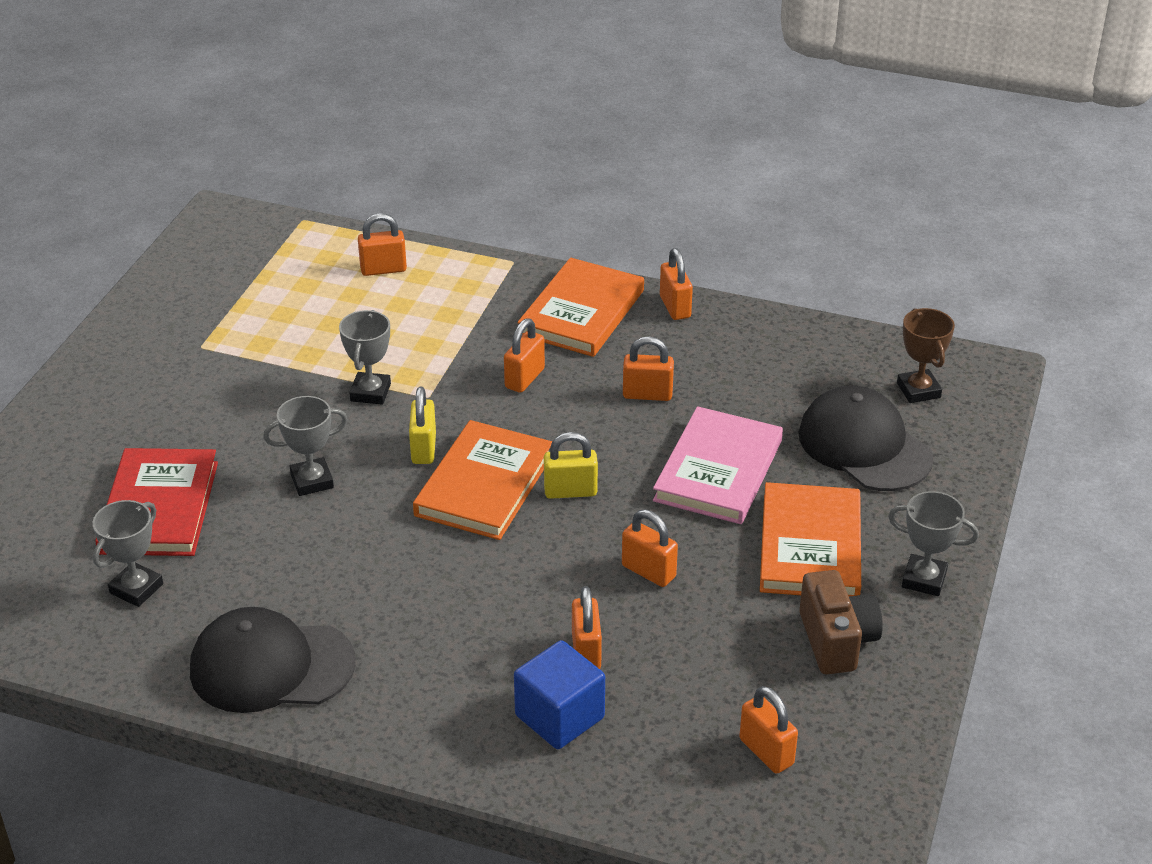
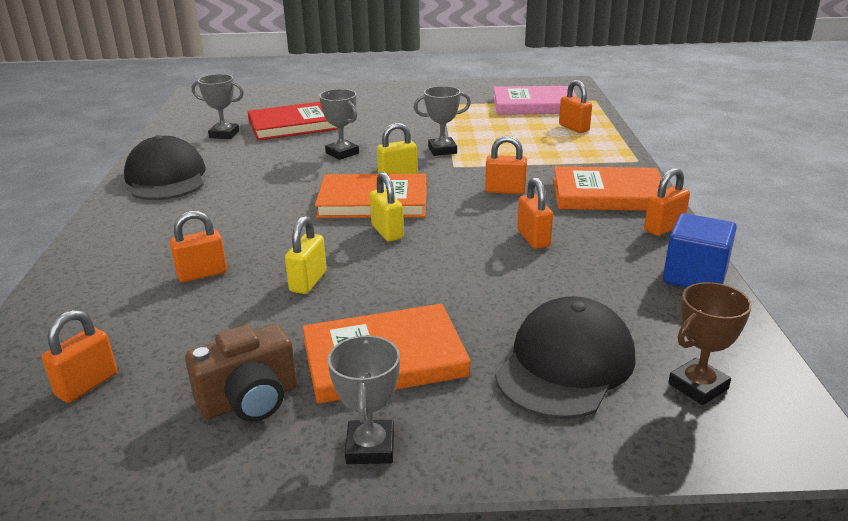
camera: 70 degrees right, 10 degrees down
(559, 716) = (127, 277): blue cube -> blue cube (694, 276)
(648, 571) = (308, 282): orange padlock -> yellow padlock
(718, 470) = (460, 289): pink book -> pink book (534, 105)

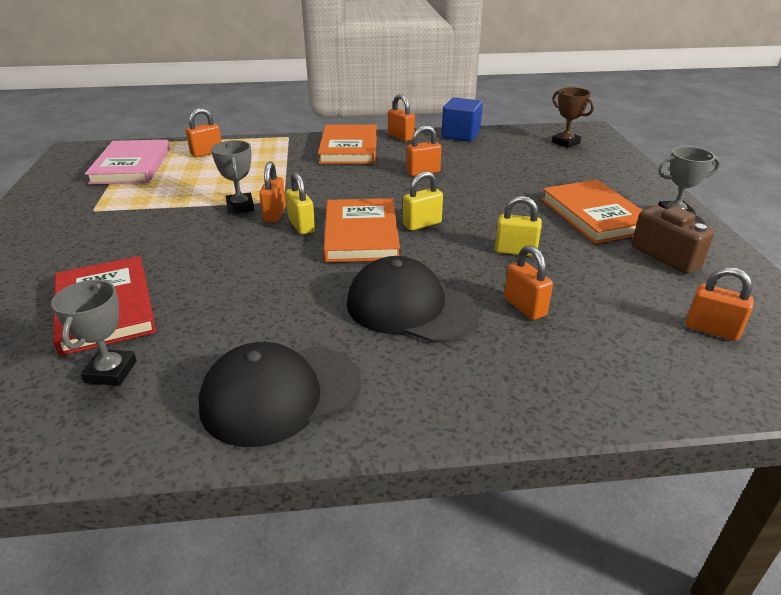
camera: 95 degrees left, 5 degrees up
(342, 153) = (229, 261): grey trophy -> none
(505, 191) = (340, 180): orange padlock -> orange padlock (275, 214)
(565, 365) = (567, 168): black cap -> black cap (410, 307)

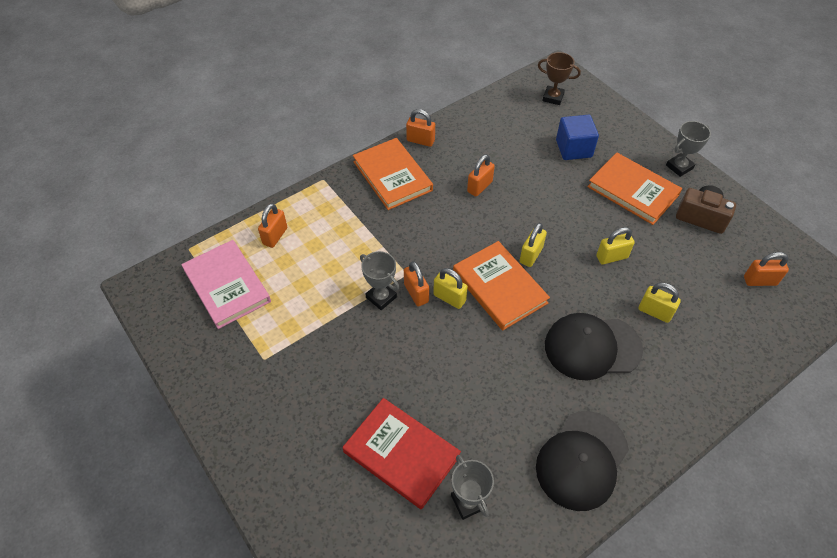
camera: 30 degrees left, 20 degrees up
(460, 135) = (466, 117): blue cube -> blue cube (573, 148)
(524, 307) = (654, 312): orange padlock -> yellow padlock

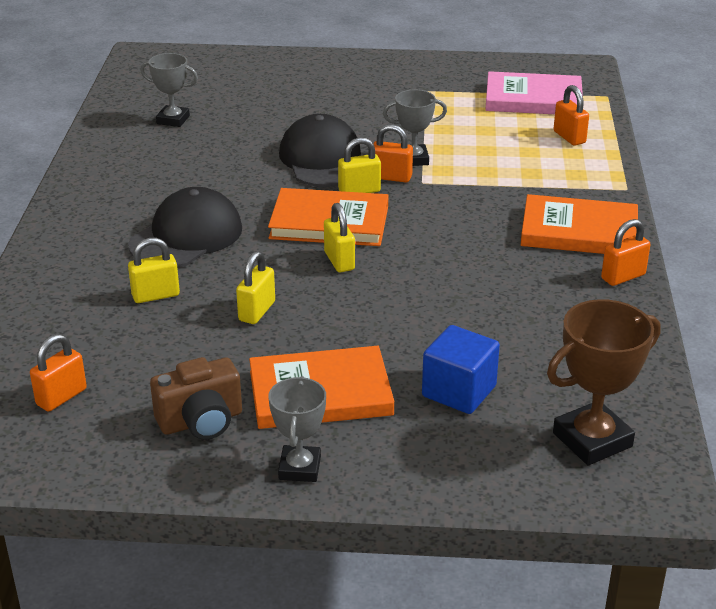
camera: 130 degrees right, 20 degrees down
(401, 454) = (252, 111): red book -> none
(479, 187) = (485, 279): orange padlock -> none
(553, 97) = (592, 440): brown trophy -> brown trophy, size x1.55
(582, 460) = (113, 176): black cap -> black cap (323, 159)

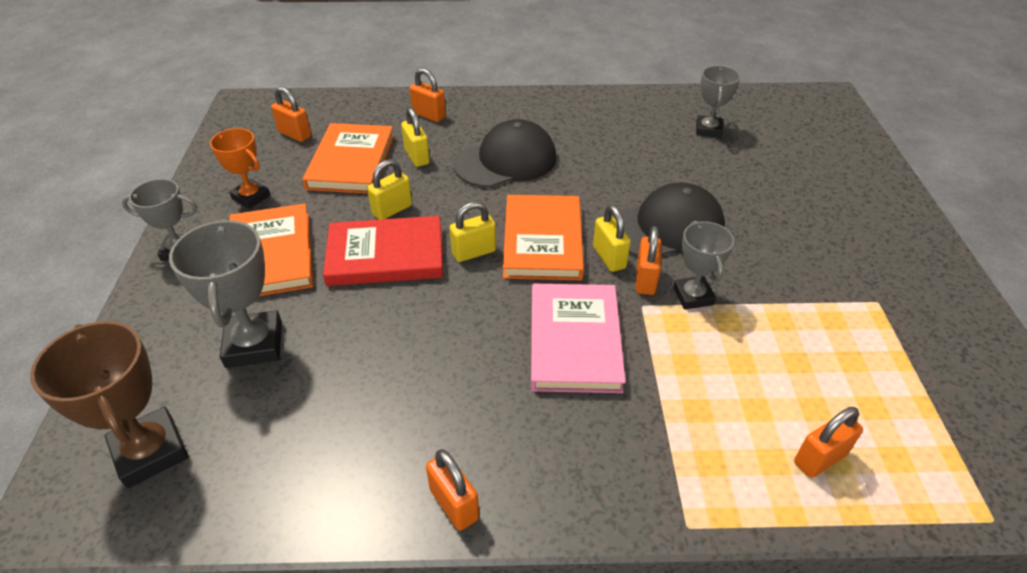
camera: 85 degrees right, 10 degrees up
(63, 287) = (429, 115): none -> orange padlock
(186, 236) = (506, 161): black cap -> black cap turned 60 degrees counterclockwise
(201, 421) = (251, 197): brown camera -> orange trophy
(257, 311) = (392, 210): yellow padlock -> yellow padlock turned 60 degrees counterclockwise
(335, 314) = (385, 255): none -> red book
(459, 391) = (254, 344): blue cube -> grey trophy
(533, 99) = (921, 417): pink book -> pink book (574, 341)
(579, 231) = (558, 459): orange book -> orange book (351, 162)

